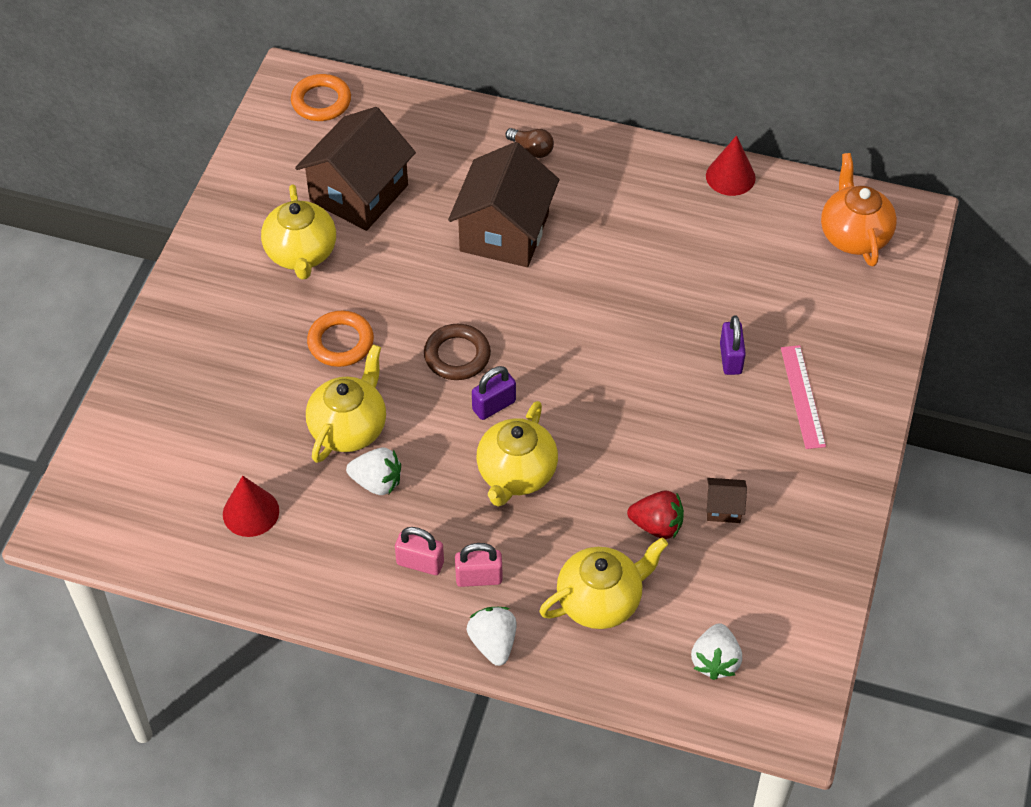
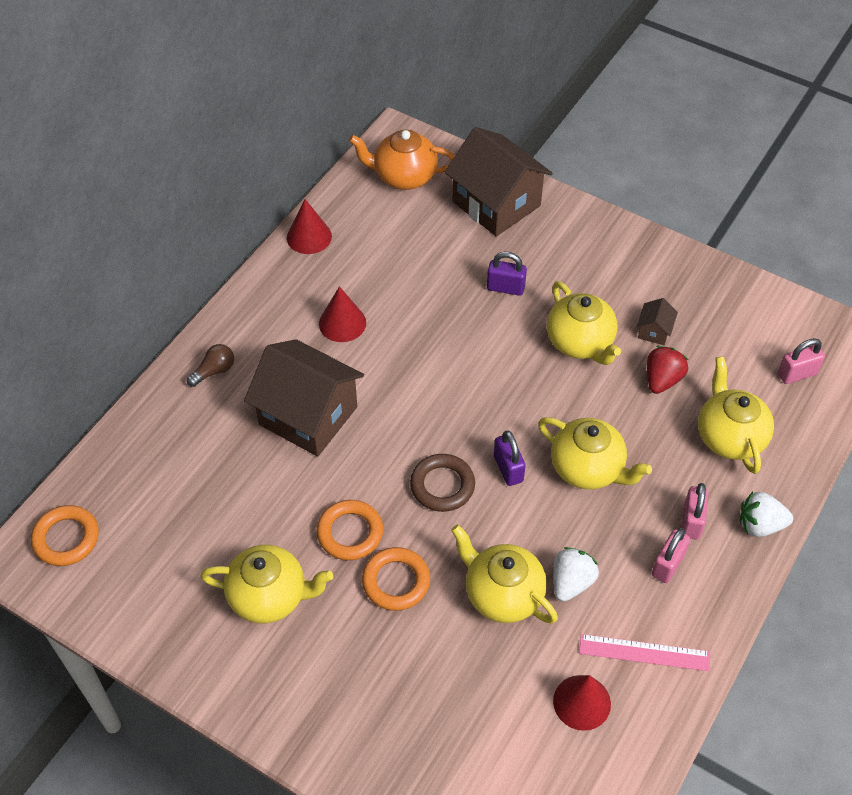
camera: 75 degrees left, 0 degrees up
(359, 193) = (209, 528): brown house -> brown house (496, 204)
(383, 296) = (350, 533): none -> orange ring
(627, 231) = (342, 323): none -> red cone
(680, 440) = (580, 342): none -> yellow teapot
(715, 661) = (797, 374): white strawberry -> pink padlock
(803, 396) = (557, 252): pink ruler -> pink ruler (644, 652)

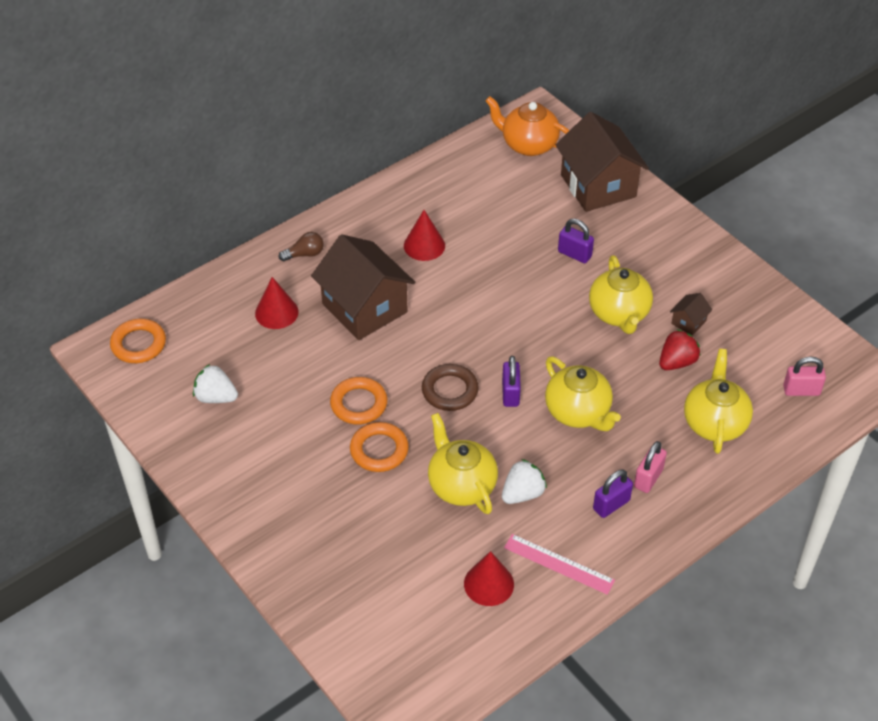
camera: 20 degrees right, 5 degrees down
(269, 596) = (275, 431): yellow teapot -> none
(309, 237) = (427, 172): red cone -> red cone (276, 312)
(668, 564) = (611, 505): pink padlock -> purple padlock
(760, 525) = (707, 498): white strawberry -> white strawberry (216, 397)

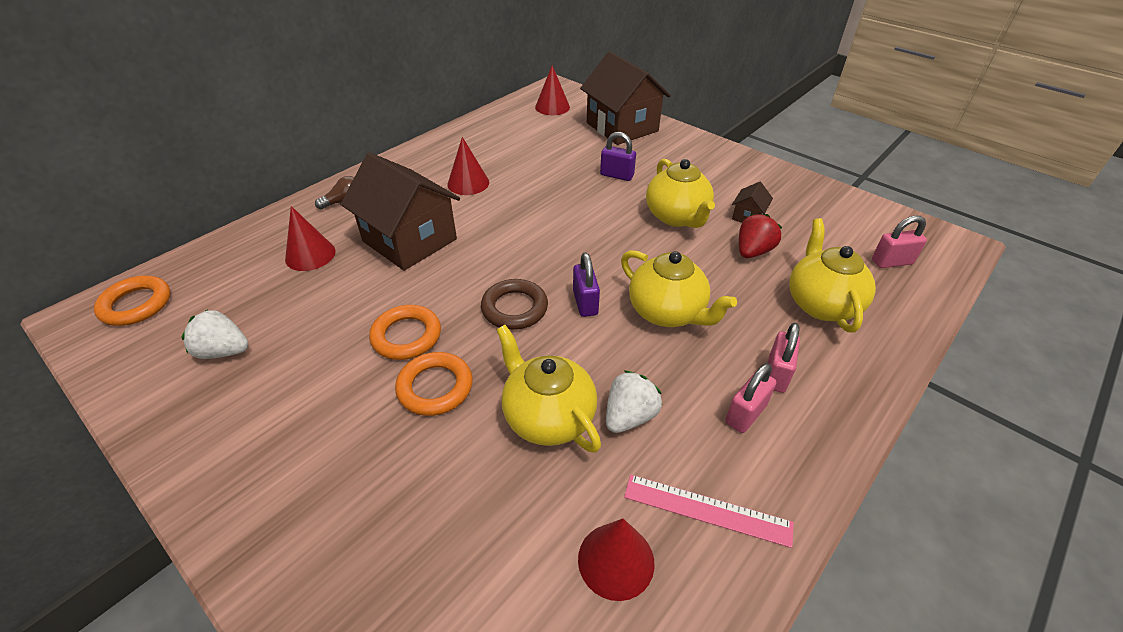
camera: 10 degrees left, 5 degrees down
(528, 145) = (552, 107): orange teapot -> red cone
(611, 505) = (745, 414): purple padlock -> pink padlock

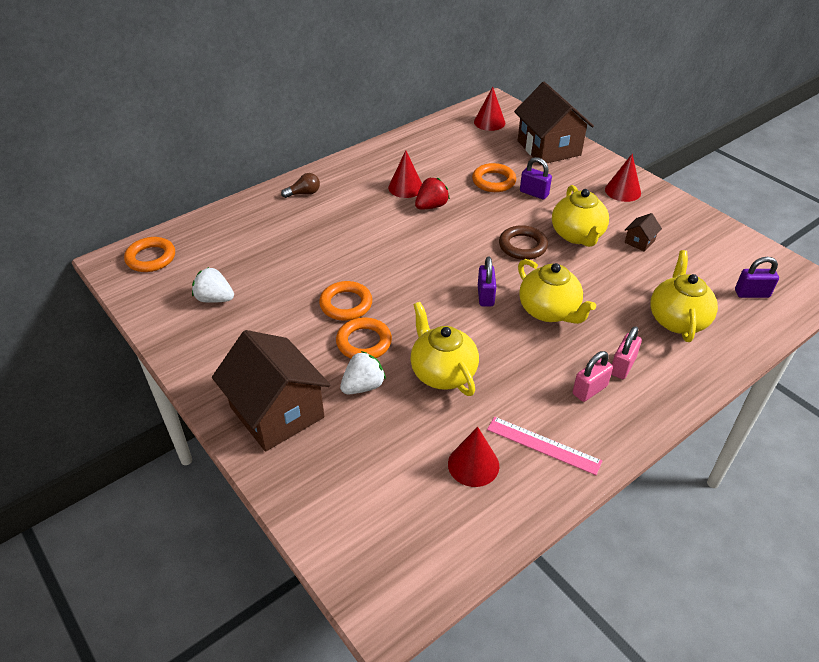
camera: 10 degrees right, 0 degrees up
(310, 255) = (276, 234): red cone -> red cone (622, 191)
(409, 240) = (353, 231): brown house -> brown house (277, 412)
(514, 308) = (429, 293): brown ring -> brown ring (522, 246)
(569, 167) = (493, 181): none -> orange ring
(629, 416) = (502, 380): white strawberry -> white strawberry (363, 386)
(753, 251) = (634, 271): red strawberry -> red strawberry (431, 206)
(892, 262) = (751, 293): pink padlock -> purple padlock

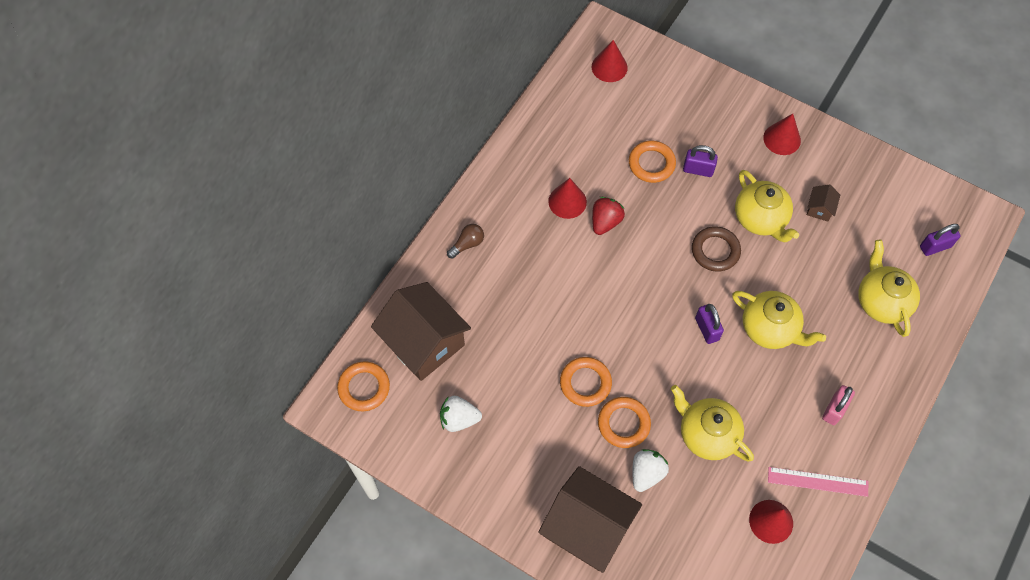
camera: 20 degrees left, 20 degrees up
(549, 148) = (687, 92): brown house -> brown house (424, 342)
(622, 366) = (852, 373): pink padlock -> none

